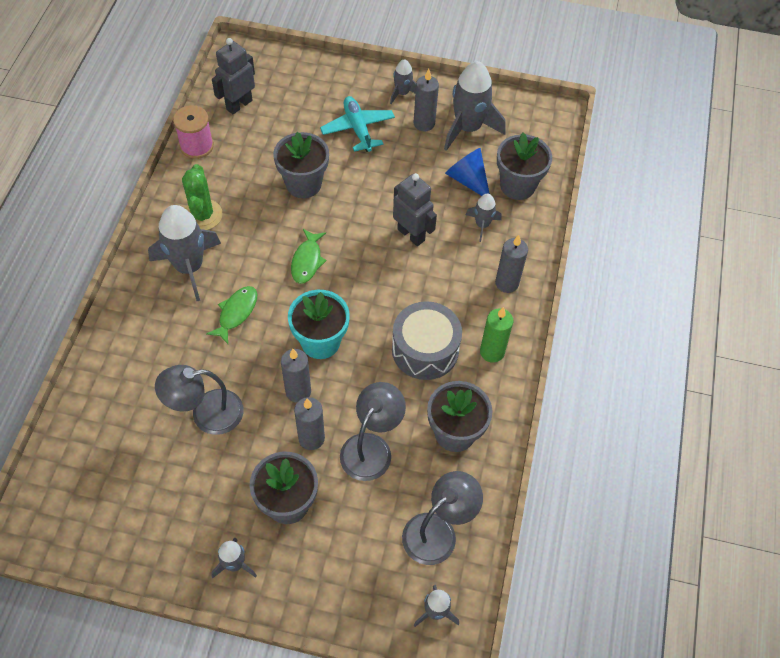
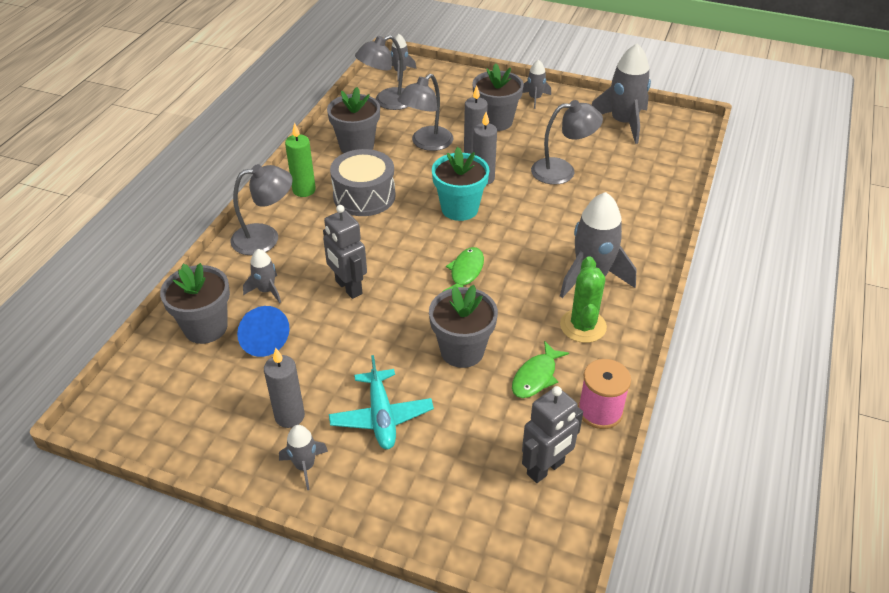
camera: 170 degrees left, 15 degrees down
(236, 313) = (539, 235): green fish -> green fish (536, 377)
(468, 128) = (232, 404): grey rocket -> grey rocket (623, 123)
(507, 283) = (265, 238): grey candle -> grey lamp

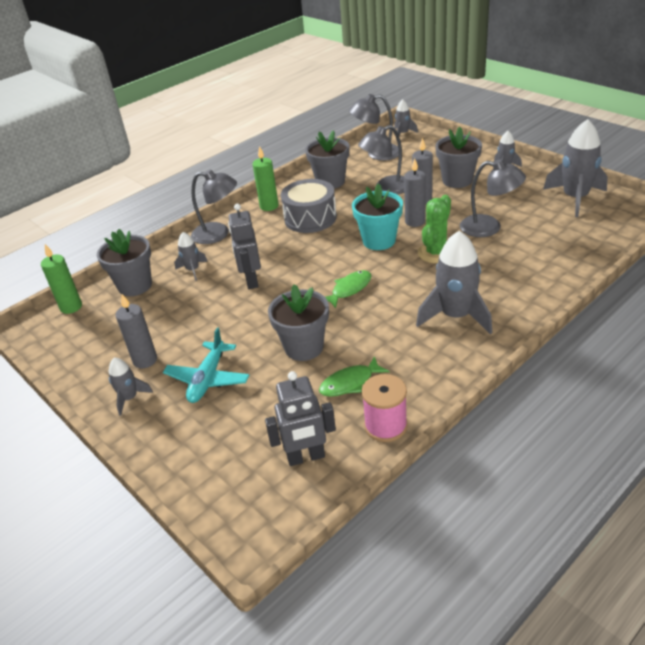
camera: 30 degrees right, 5 degrees down
(139, 376) = (71, 307): none -> green candle
(262, 339) = (165, 302): blue cone -> none
(583, 326) = (419, 353): green cactus -> green cactus (436, 253)

